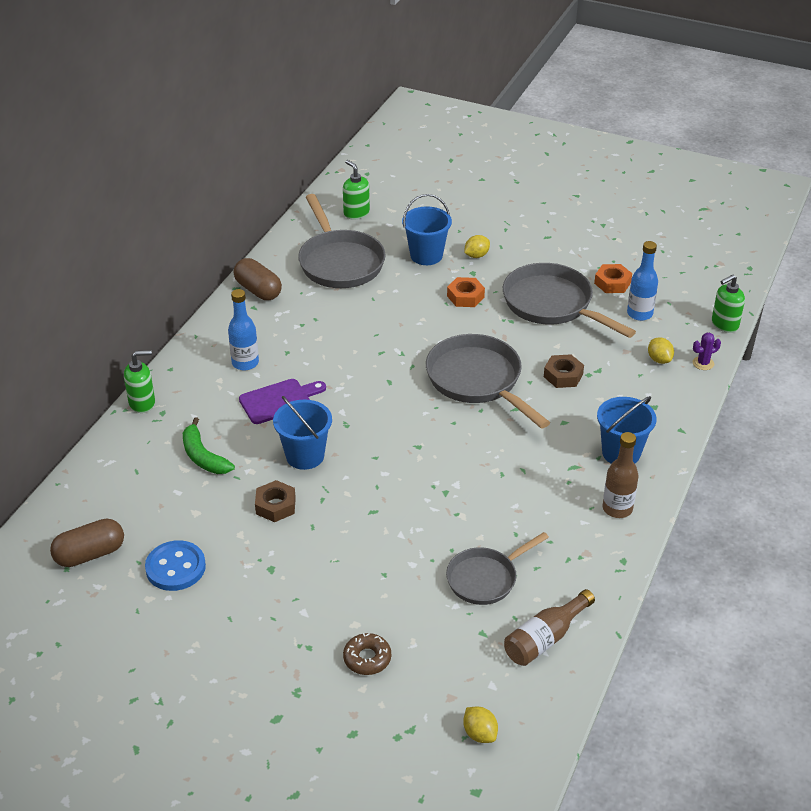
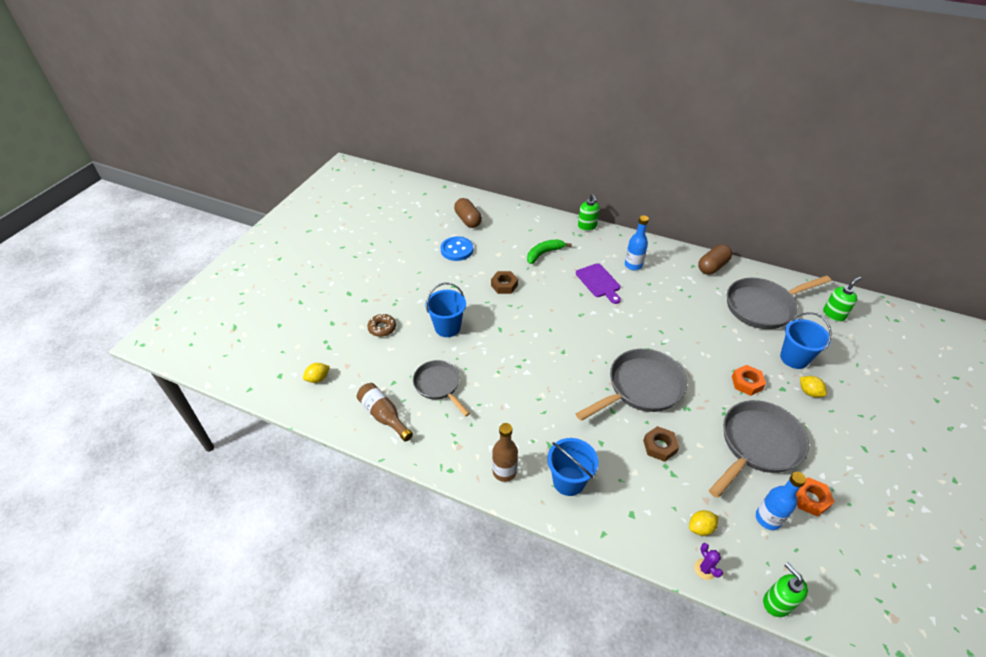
camera: 90 degrees right, 5 degrees up
(305, 456) = (548, 296): blue bucket -> blue bucket (447, 327)

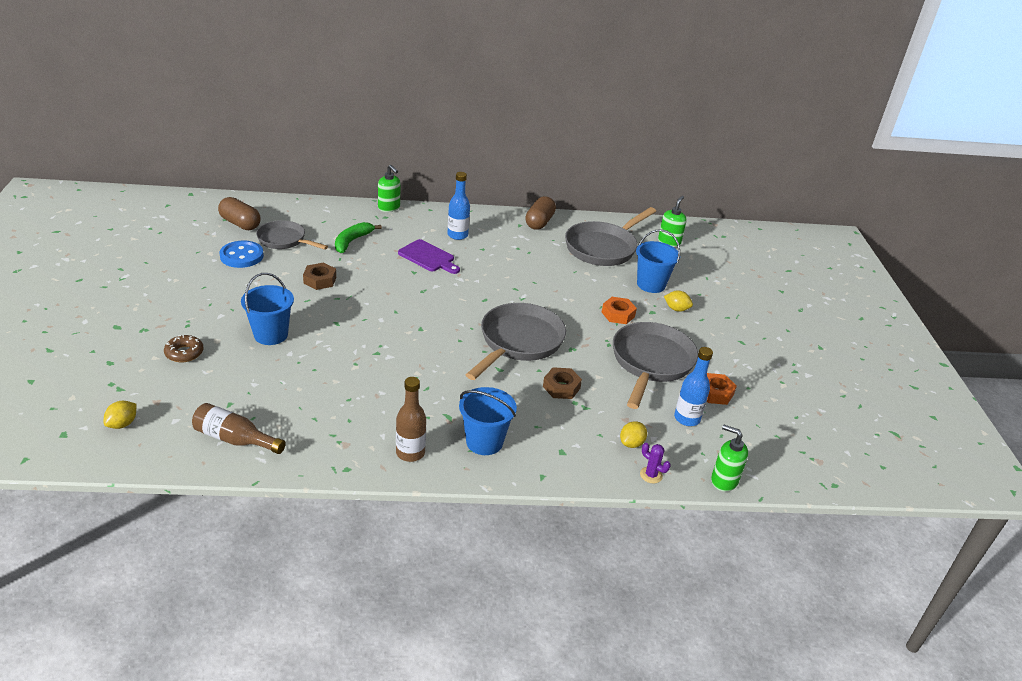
camera: 30 degrees left, 10 degrees down
(439, 385) = (290, 393): grey pan -> grey pan (284, 240)

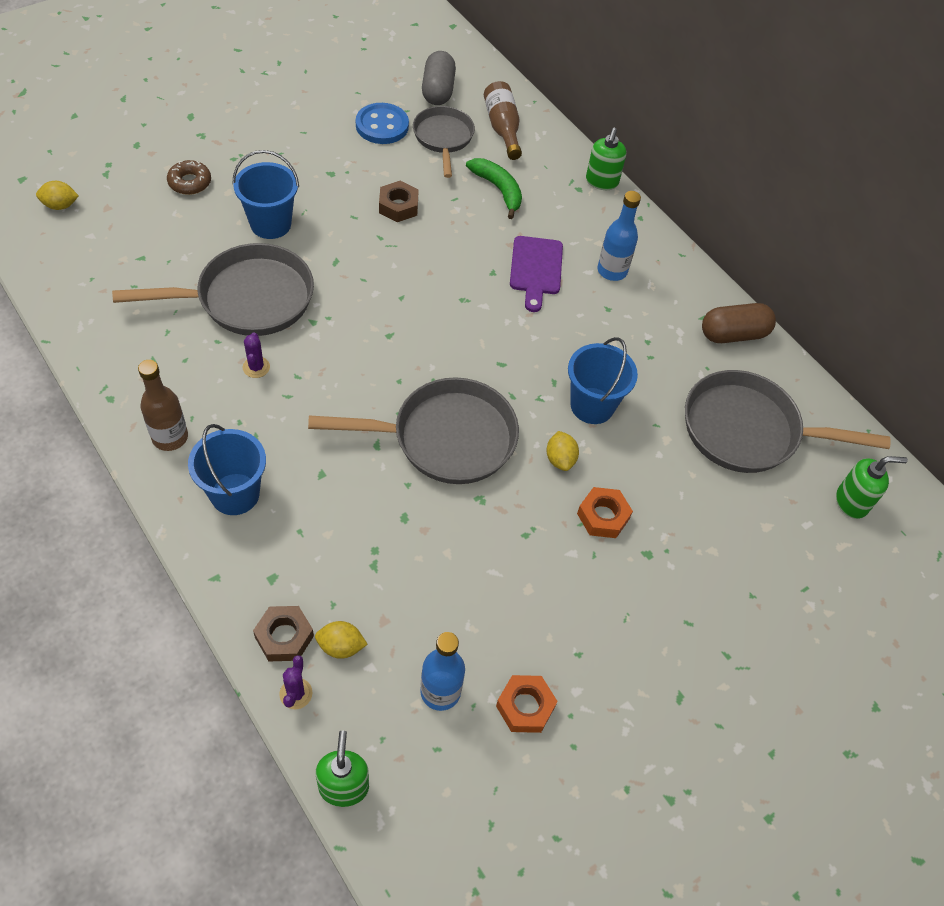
camera: 55 degrees right, 20 degrees up
(235, 439) = (94, 292): brown bottle -> brown bottle (502, 128)
(240, 224) = (438, 90): brown capsule -> grey capsule
(352, 241) = (498, 190): green banana -> green banana turned 60 degrees clockwise
(389, 391) = (256, 367): none -> purple cactus
(561, 387) = (392, 523): brown nut -> brown nut (284, 637)
(651, 284) = (714, 525): blue bucket -> blue bucket (592, 405)
(651, 363) = (527, 600): grey pan -> grey pan (247, 299)
(676, 309) = (683, 581): yellow lemon -> yellow lemon (560, 459)

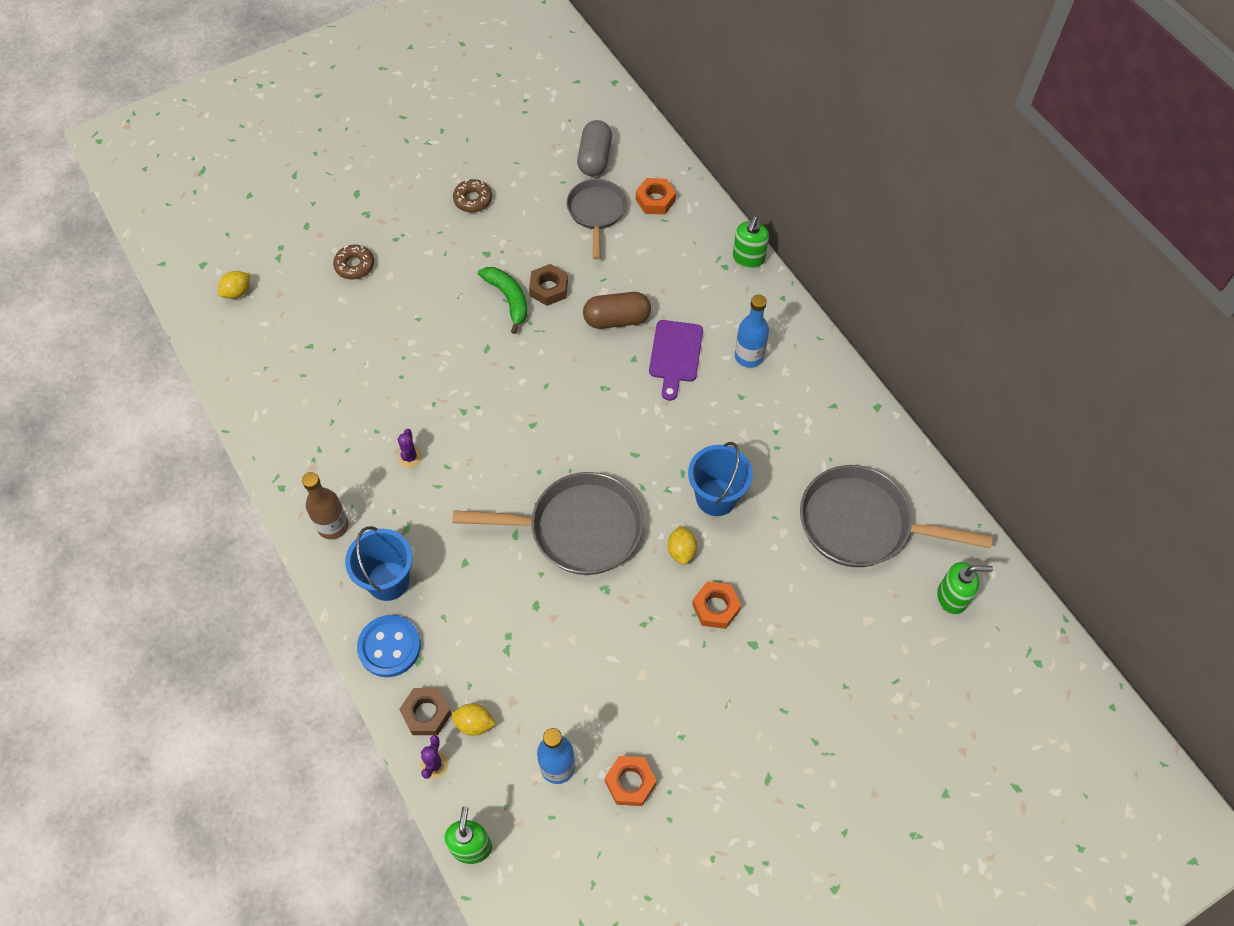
camera: 10 degrees right, 5 degrees up
(60, 205) = (237, 292): yellow lemon -> yellow lemon turned 45 degrees counterclockwise
(247, 299) = (404, 388): grey pan -> none
(270, 224) = (428, 309): blue bucket -> none
(314, 124) = (473, 200): none -> brown donut
(382, 126) = (538, 199): blue button -> blue button (389, 647)
(498, 190) = (646, 269): green banana -> green banana (508, 299)
(502, 128) = (655, 200): brown bottle -> orange nut
(733, 334) = (860, 424): brown capsule -> brown capsule (617, 319)

